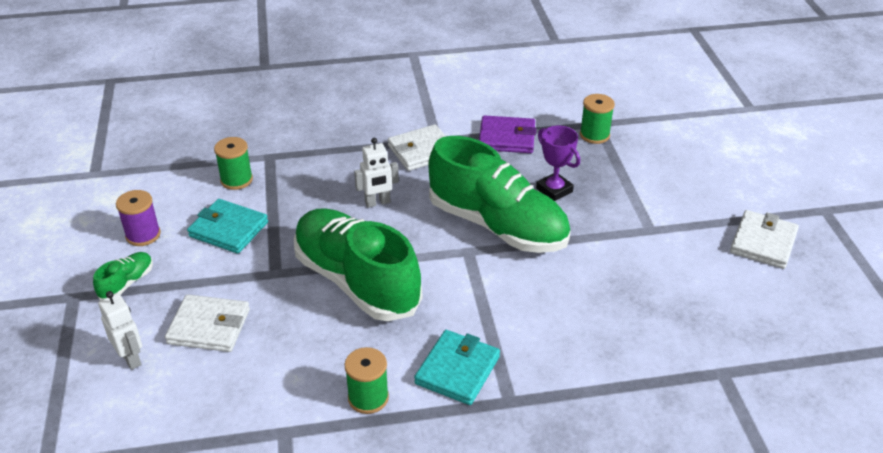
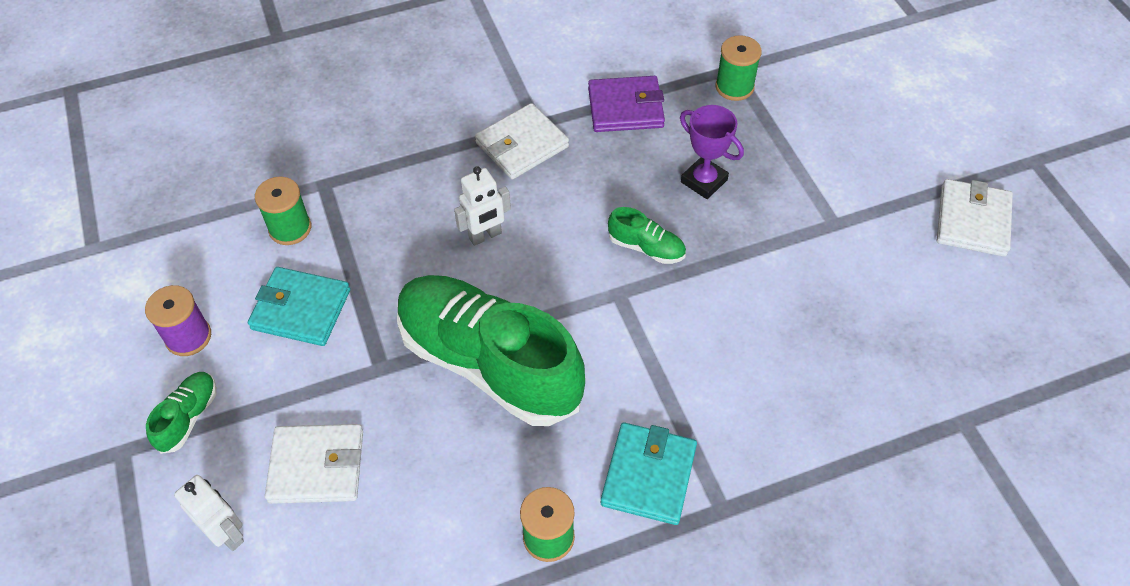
camera: 10 degrees left, 15 degrees up
(497, 226) = (646, 247): green shoe -> green shoe, size x0.40

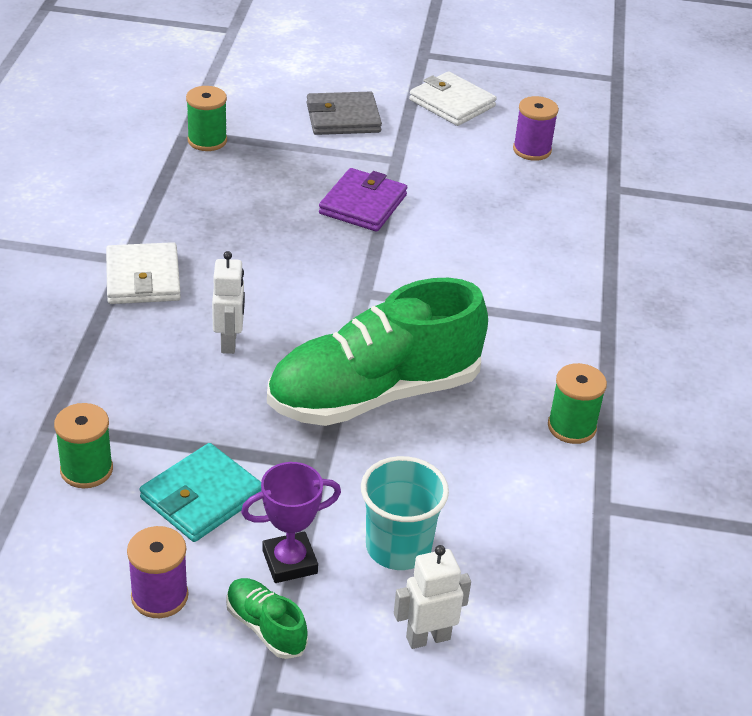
camera: 65 degrees left, 15 degrees down
(317, 466) = (398, 547): white wallet -> turquoise cup
(625, 108) = (165, 204): purple wallet -> purple wallet (363, 204)
(646, 247) = (332, 258): green shoe -> none
(648, 475) = (553, 350): turquoise wallet -> none
(704, 181) = (292, 200): purple trophy -> purple trophy (289, 562)
(860, 155) = (343, 118): none -> grey wallet
(959, 321) = (532, 150): none -> purple spool

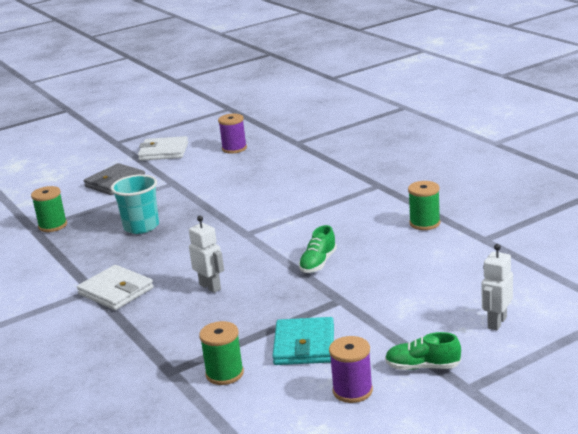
camera: 35 degrees left, 15 degrees down
(289, 562) = (390, 339): purple trophy -> none
(363, 204) = (185, 206): purple wallet -> none
(374, 394) = (318, 263): green shoe -> green shoe, size x0.40
(398, 547) = (428, 303): turquoise cup -> turquoise cup (141, 227)

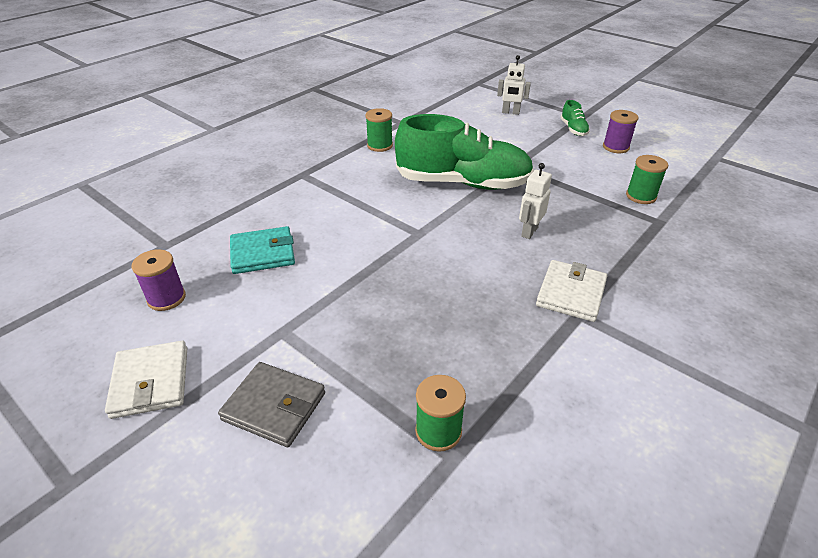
camera: 110 degrees left, 15 degrees up
(141, 227) = (420, 322): turquoise cup -> none
(304, 345) = (582, 170): turquoise wallet -> turquoise wallet (263, 253)
(318, 263) = (463, 183): green shoe -> green shoe, size x2.48

